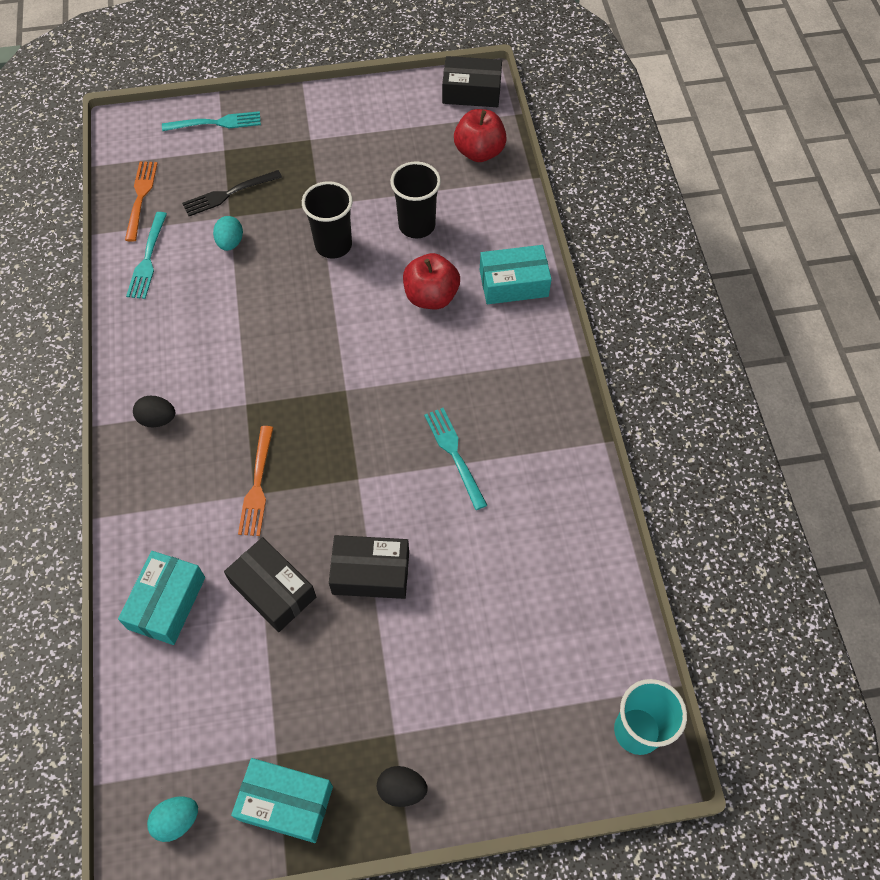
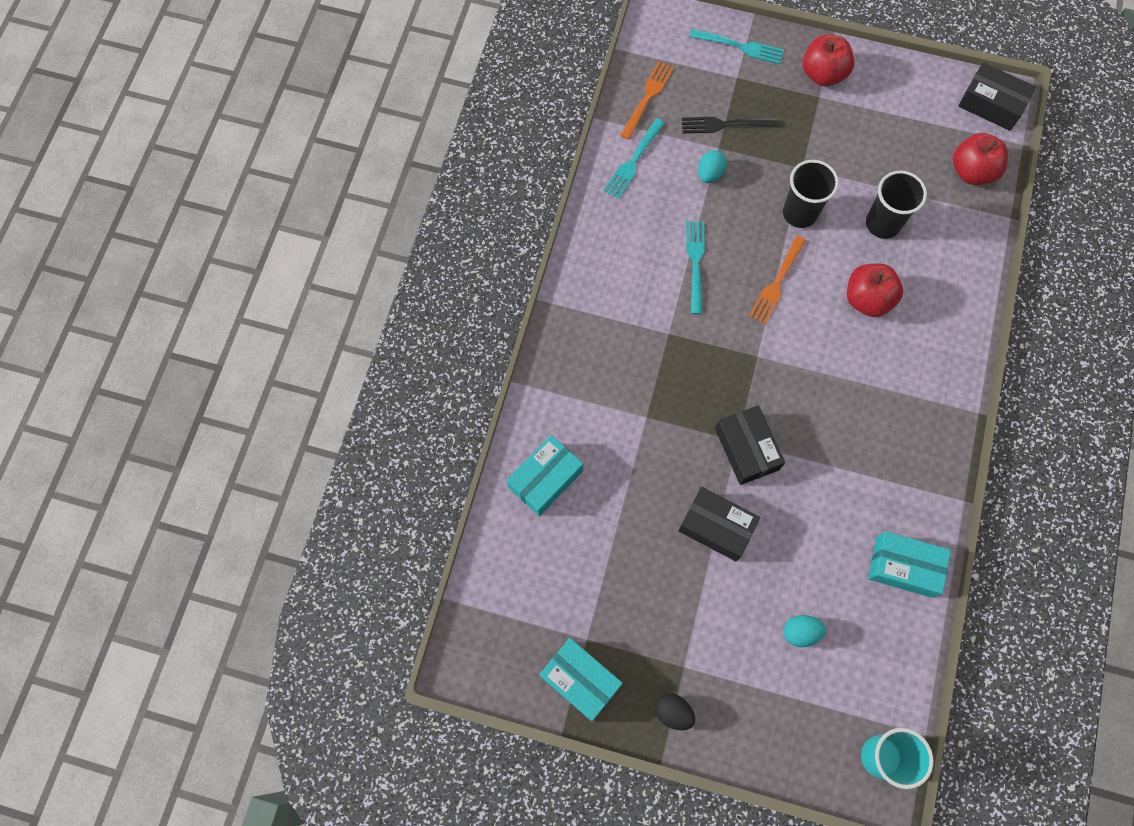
camera: 25 degrees right, 10 degrees up
(157, 419) = (591, 316): black egg -> none
(177, 820) = (495, 655): turquoise egg -> turquoise egg (800, 632)
(257, 485) = (652, 410): orange fork -> orange fork (777, 282)
(273, 590) = (632, 506): black box -> black box (746, 449)
(305, 119) = (823, 74): none -> red apple
(454, 454) = (828, 455): turquoise fork -> turquoise fork (695, 263)
(513, 283) = (947, 317): turquoise box -> turquoise box (904, 567)

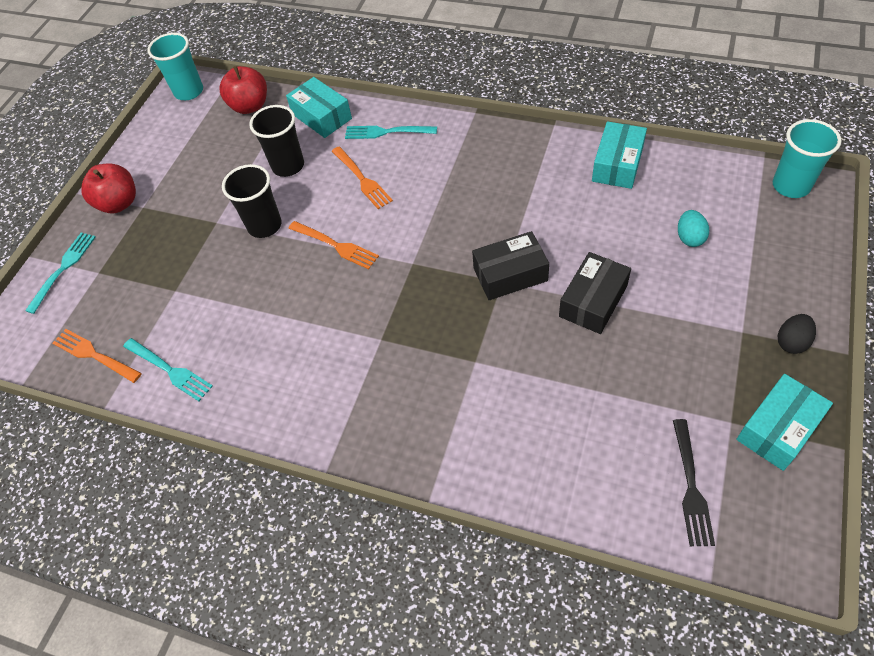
camera: 80 degrees left, 15 degrees down
(545, 479) = (549, 465): turquoise box -> turquoise box (321, 116)
(695, 263) = (303, 313): turquoise fork -> turquoise fork (387, 132)
(710, 174) = (203, 298): turquoise egg -> none
(725, 124) = (150, 283): black fork -> black fork (691, 486)
(867, 299) = (362, 179): red apple -> orange fork
(991, 104) = (189, 91): black box -> turquoise cup

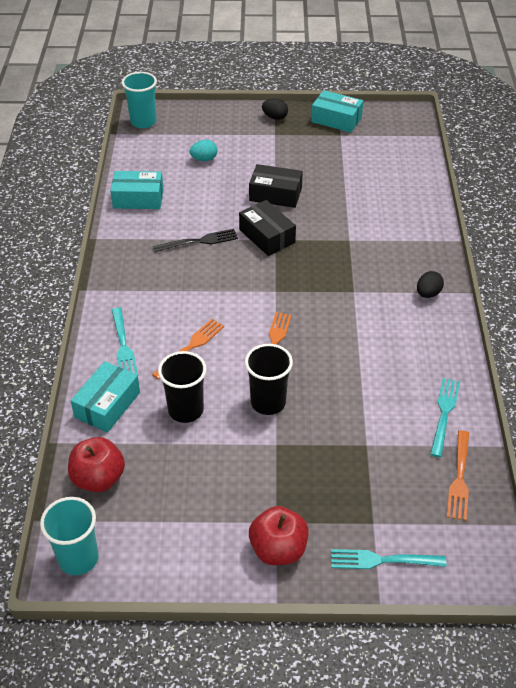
camera: 115 degrees left, 10 degrees down
(343, 420) = (428, 293): none -> black egg
(691, 486) = (388, 145): black fork -> black fork (199, 241)

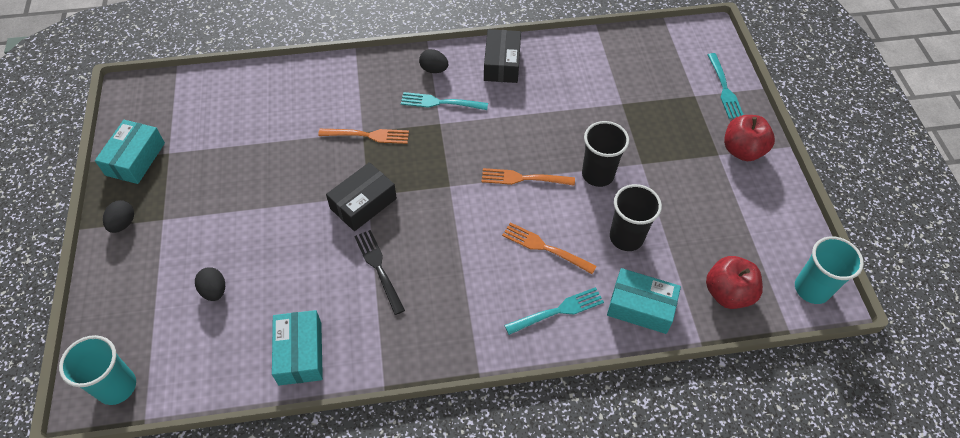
camera: 100 degrees left, 10 degrees up
(204, 159) = (214, 290): turquoise egg -> black egg
(275, 194) = (287, 204): black box -> black box (502, 64)
(444, 414) = (574, 57): turquoise fork -> turquoise fork (440, 102)
(459, 478) = (635, 48): orange fork -> orange fork (367, 135)

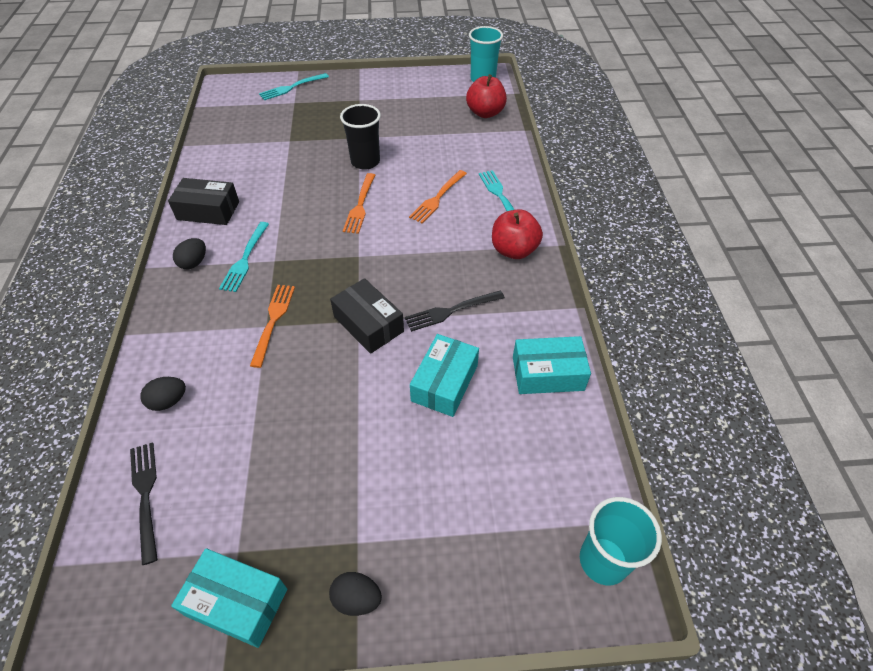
camera: 85 degrees left, 5 degrees down
(214, 290) = (472, 463): black egg -> black egg (168, 401)
(216, 96) = (145, 496): none -> black fork
(626, 237) = (432, 153): black cup -> none
(640, 307) = (496, 153): turquoise box -> turquoise box (444, 383)
(724, 88) = (292, 87): turquoise fork -> turquoise fork turned 150 degrees clockwise
(742, 150) = (358, 88): red apple -> red apple (514, 250)

